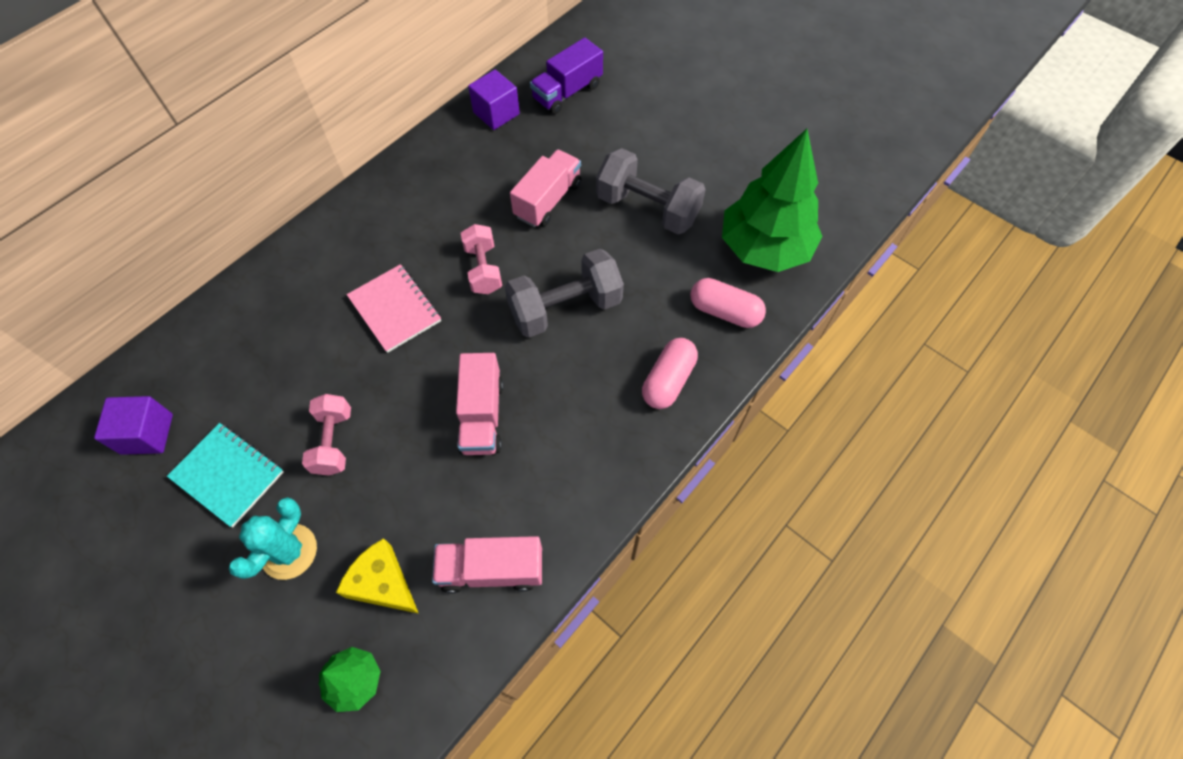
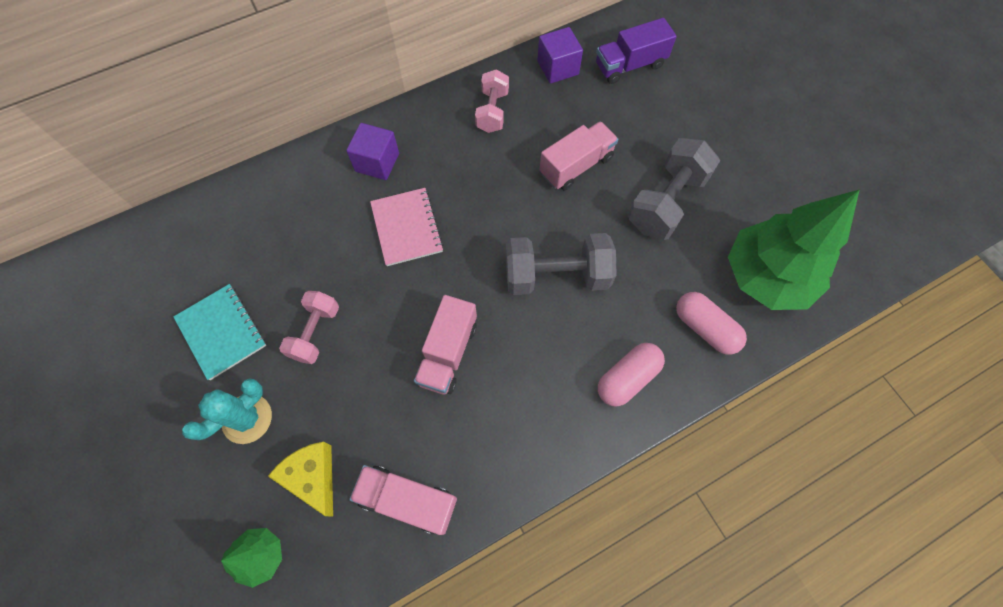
camera: 20 degrees right, 5 degrees up
(147, 434) = (171, 273): purple cube -> purple cube (377, 162)
(483, 269) = (496, 214): pink dumbbell -> pink dumbbell (492, 111)
(647, 209) = (666, 202): grey dumbbell -> grey dumbbell turned 75 degrees clockwise

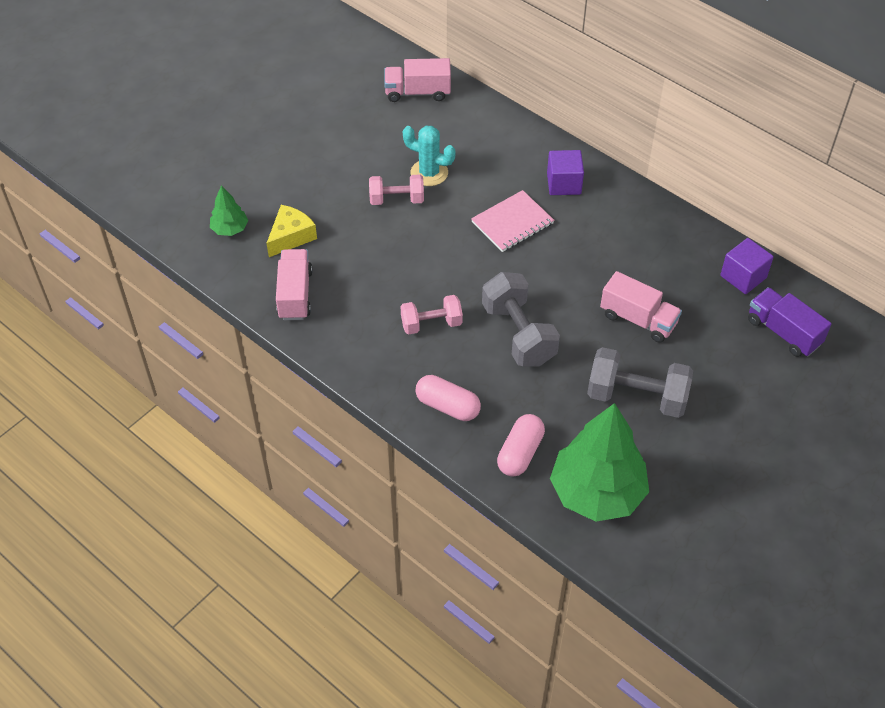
camera: 70 degrees right, 15 degrees down
(222, 332) = (373, 148): turquoise notebook -> none
(247, 418) = (317, 187): turquoise cactus -> turquoise cactus (429, 173)
(448, 353) = (416, 283): pink truck -> pink truck (417, 92)
(492, 111) = (662, 243): pink dumbbell -> pink dumbbell (431, 324)

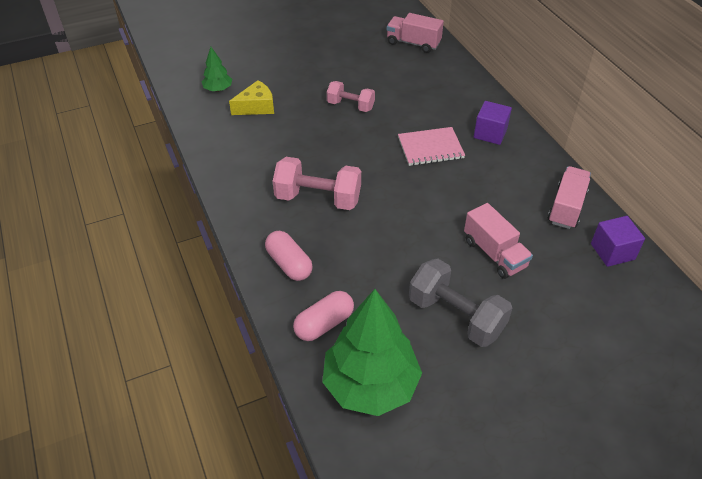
camera: 25 degrees right, 5 degrees down
(295, 294) = (231, 145): pink truck -> pink truck (566, 207)
(429, 173) = (387, 96): turquoise cactus -> none
(431, 324) = (318, 198): pink dumbbell -> pink dumbbell, size x1.59
(518, 334) = (383, 230): grey dumbbell -> none
(783, 332) = (628, 311): purple truck -> none

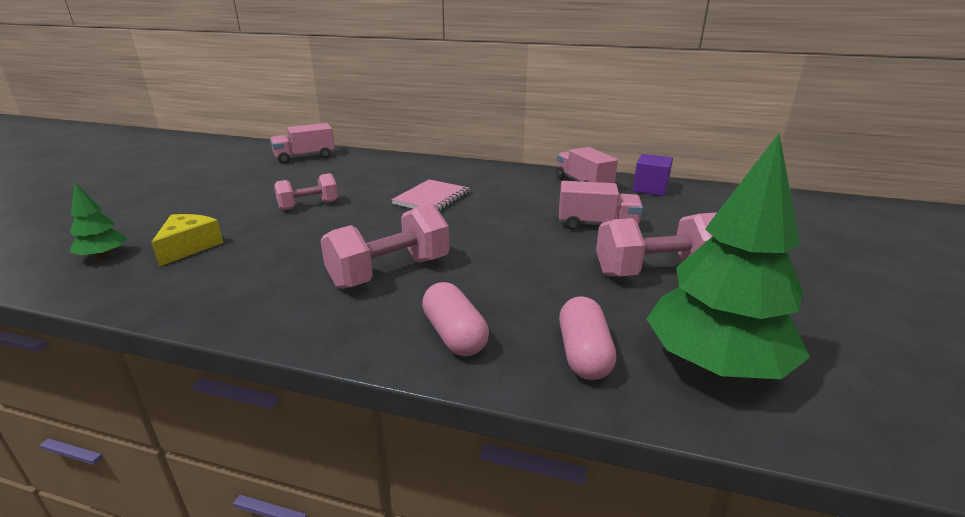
camera: 50 degrees left, 20 degrees down
(289, 264) = (454, 335): pink capsule -> pink capsule turned 60 degrees clockwise
(456, 316) = (655, 272): grey dumbbell -> pink dumbbell
(490, 133) = (460, 175): purple cube -> none

